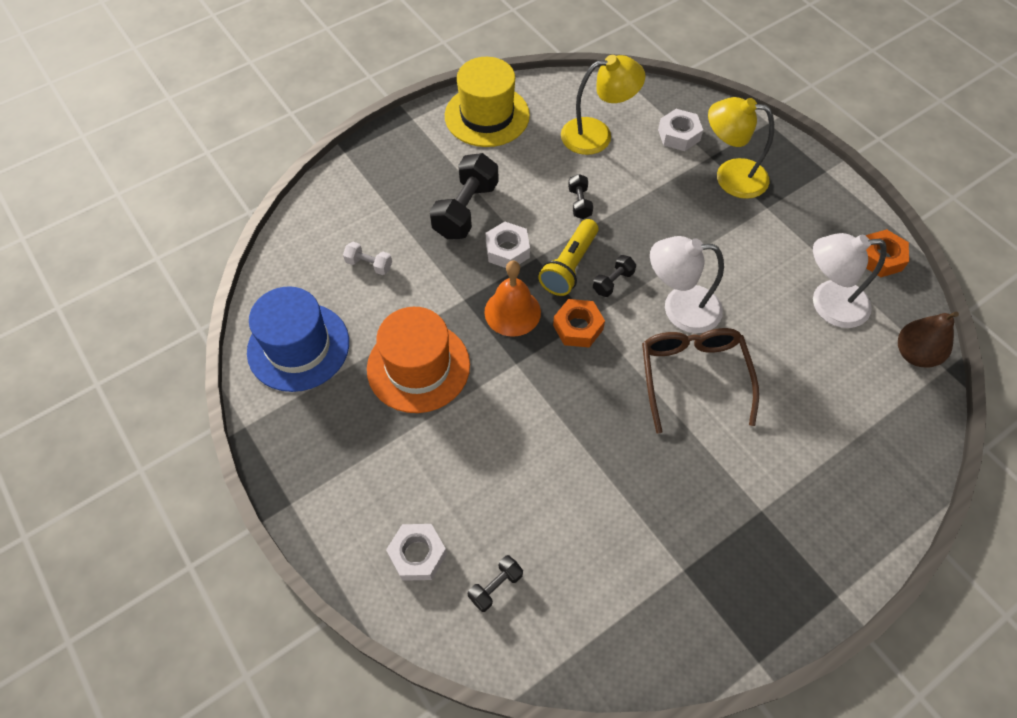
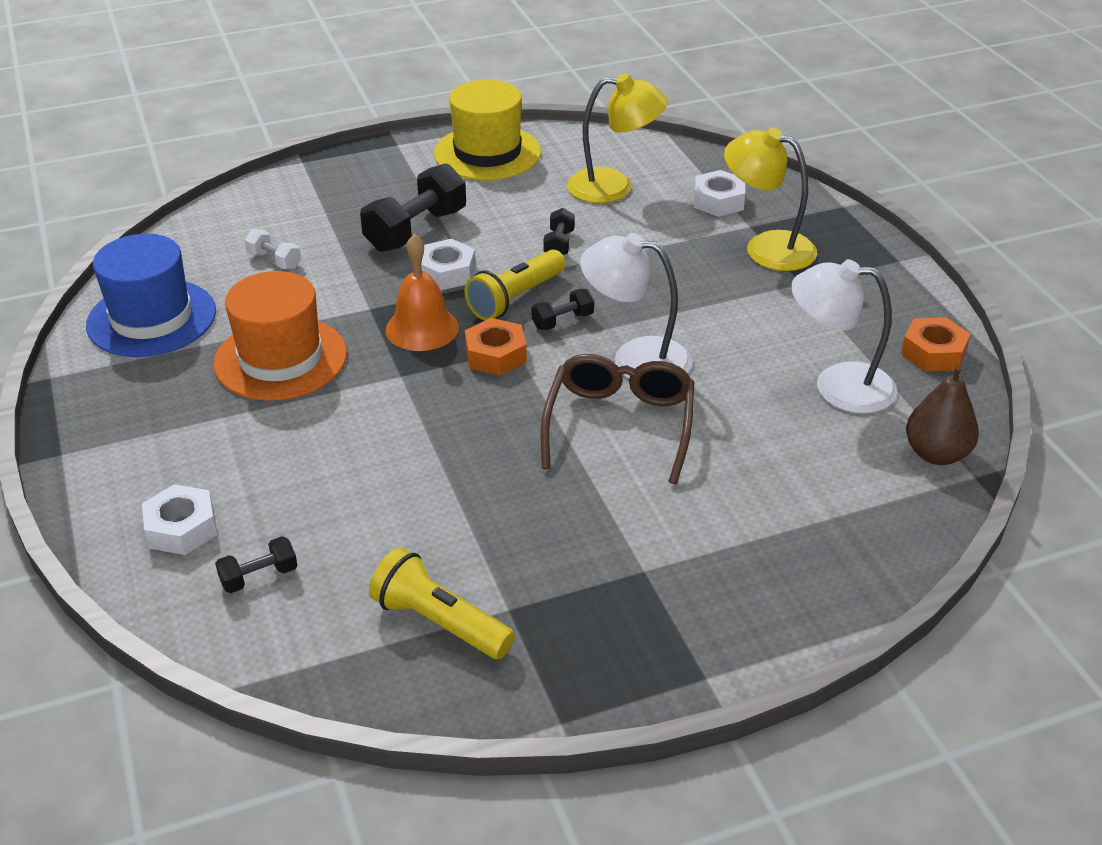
camera: 15 degrees right, 20 degrees down
(641, 595) = (439, 622): none -> yellow flashlight

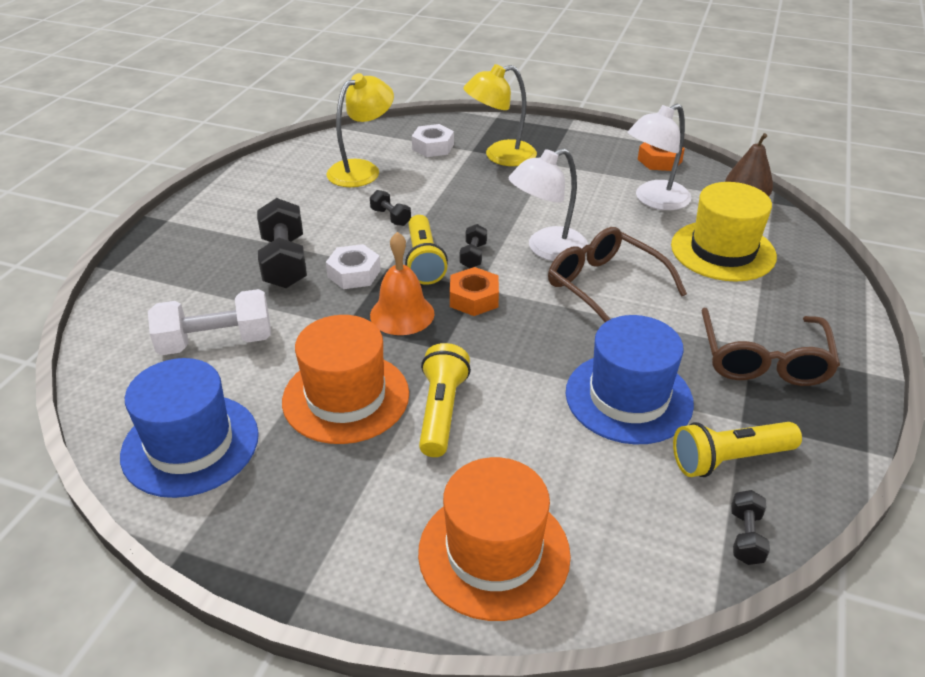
camera: 50 degrees left, 0 degrees up
(182, 528) = (494, 553): white nut -> orange hat
(259, 577) = (598, 532): black dumbbell -> black dumbbell (746, 537)
(274, 260) = (216, 342): white dumbbell -> white dumbbell, size x1.99
(318, 417) = (441, 411): none -> yellow flashlight
(459, 518) = (628, 397): none -> blue hat
(487, 153) = (244, 192): yellow hat -> yellow hat (723, 251)
(630, 587) = (763, 360): none -> brown glasses

